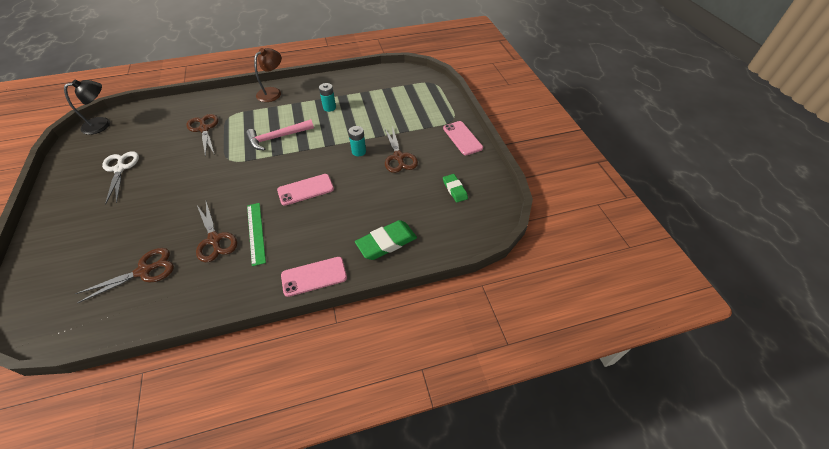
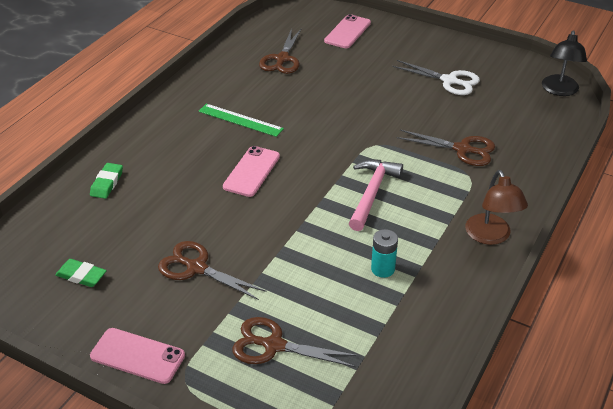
camera: 135 degrees right, 10 degrees down
(214, 240) = (266, 98): brown scissors -> brown scissors (274, 345)
(314, 276) = (144, 127): pink phone -> pink phone (347, 32)
(359, 151) = (255, 241): turquoise battery -> none
(386, 242) = (107, 183): green eraser -> green eraser, size x0.61

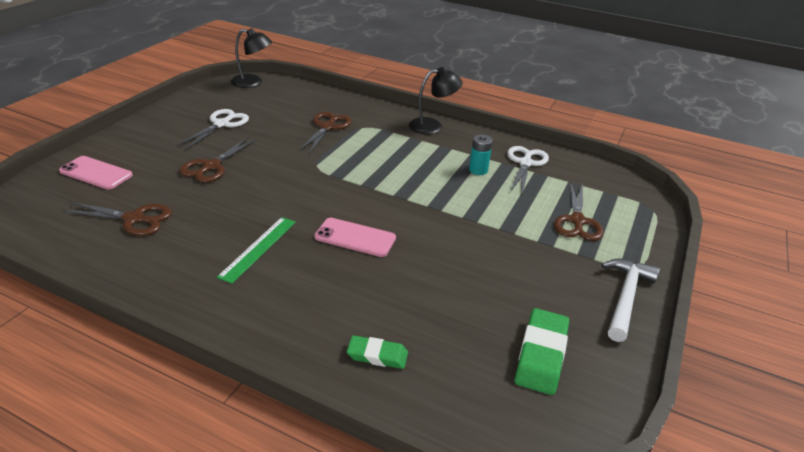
camera: 95 degrees left, 5 degrees down
(81, 275) = (541, 355): green eraser -> green eraser, size x1.63
(137, 356) = (625, 297): pink phone -> white hammer
(196, 268) = (504, 268): brown scissors -> brown scissors (211, 166)
(371, 193) = (387, 171): pink hammer -> none
(406, 318) = (525, 163): none -> white scissors
(491, 236) = (432, 126): brown lamp -> black lamp

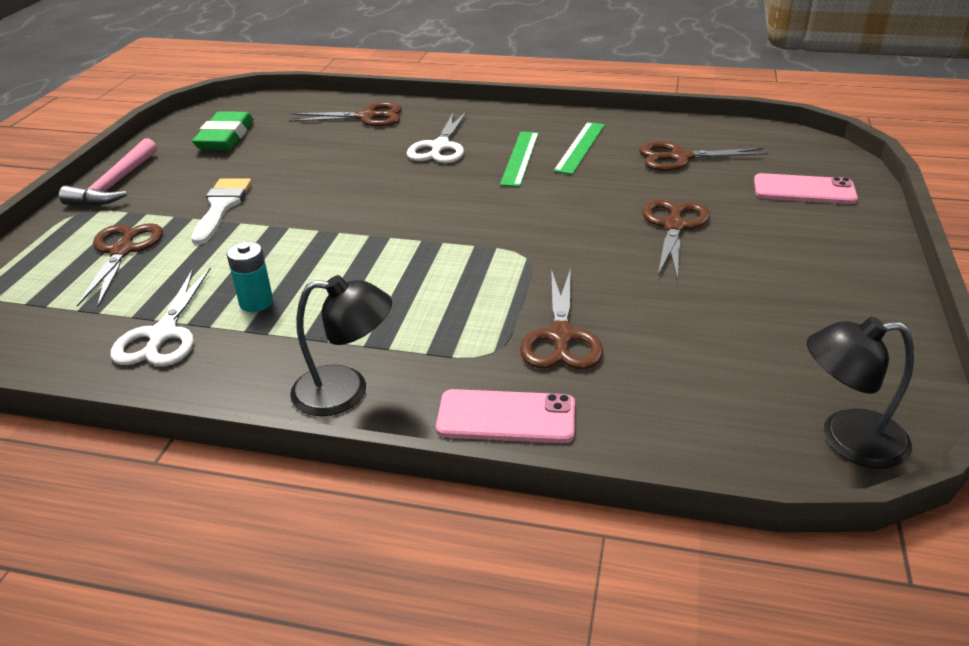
camera: 170 degrees right, 0 degrees up
(197, 250) = (580, 147): none -> green ruler
(221, 124) = (754, 299): white scissors -> white scissors (440, 147)
(355, 238) = (421, 183): pink phone -> pink phone (506, 417)
(377, 355) = (366, 117): green eraser -> brown scissors
(432, 126) = (346, 391): black lamp -> black lamp turned 150 degrees counterclockwise
(517, 248) = (221, 207): none -> white brush
(625, 297) = (116, 184): white hammer -> pink hammer

